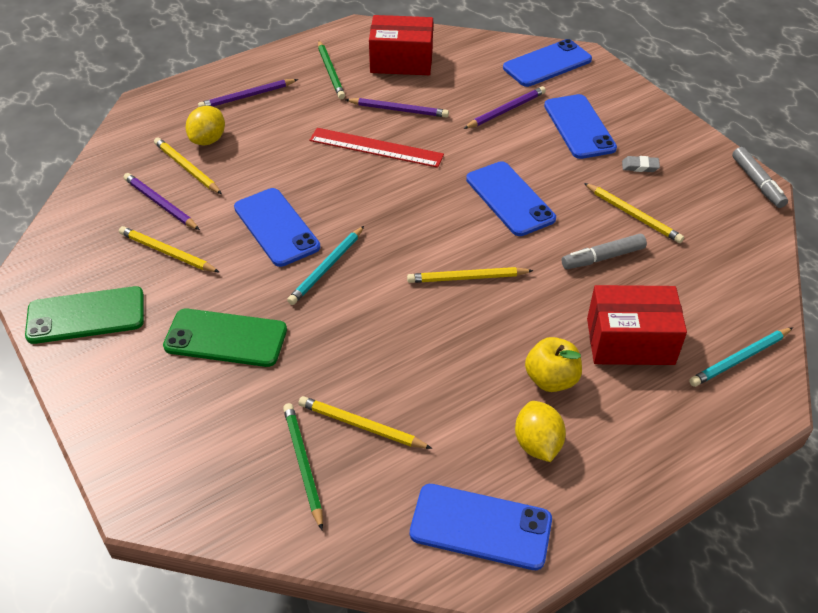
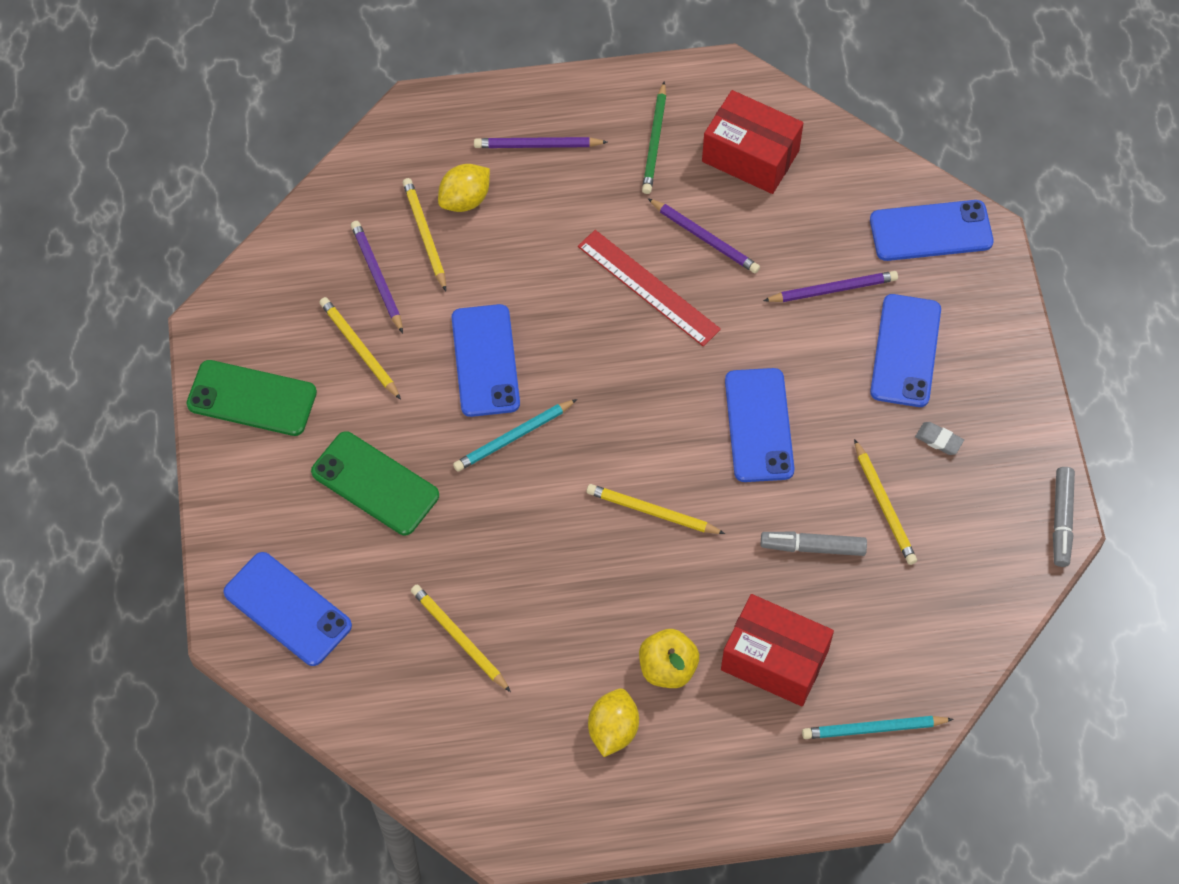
camera: 25 degrees right, 15 degrees up
(303, 464) = (388, 655): green pencil -> none
(480, 527) = (514, 786): blue phone -> blue phone (287, 609)

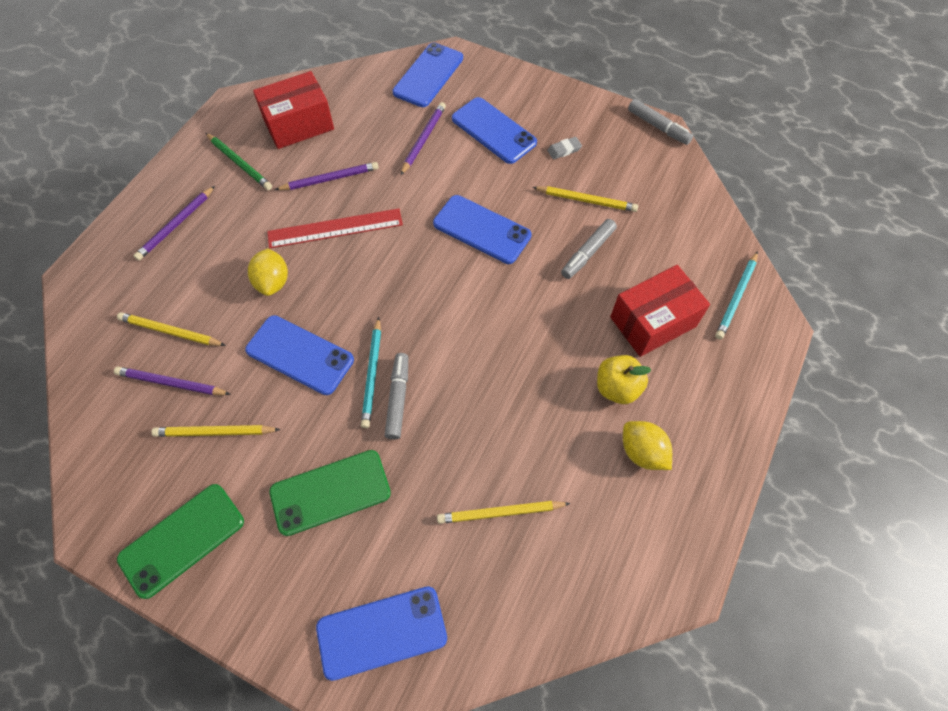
camera: 55 degrees left, 0 degrees up
(465, 200) = (170, 291): yellow lemon -> yellow lemon (273, 282)
(505, 477) = (398, 399): none -> grey marker
(652, 512) = (495, 325): yellow pencil -> none

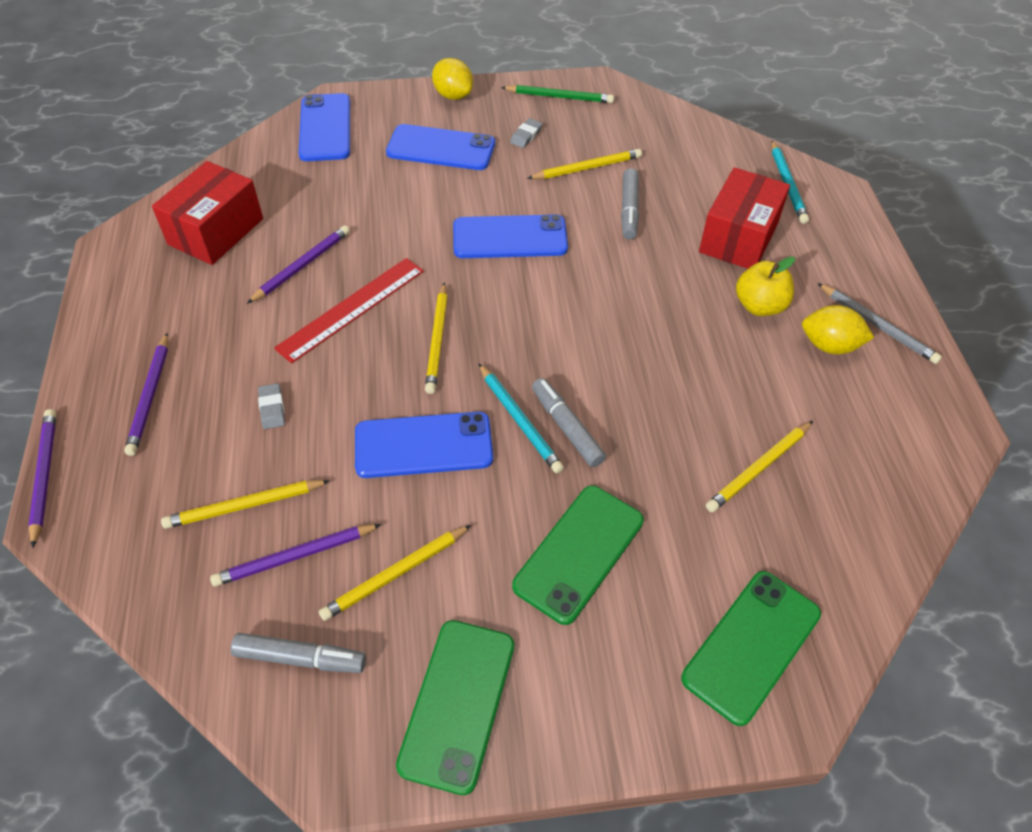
camera: 35 degrees left, 10 degrees down
(234, 274) = (272, 408): none -> grey eraser
(239, 163) = (176, 299): green pencil -> green pencil (559, 97)
(273, 282) = (326, 393): yellow lemon -> yellow lemon (453, 95)
(369, 283) = (437, 340): none -> yellow pencil
(382, 632) = (751, 646): blue phone -> green phone
(423, 139) = (374, 186): purple pencil -> purple pencil (44, 476)
(658, 127) = (595, 81): grey marker -> grey marker (300, 658)
(697, 459) = (877, 326): none -> grey pencil

